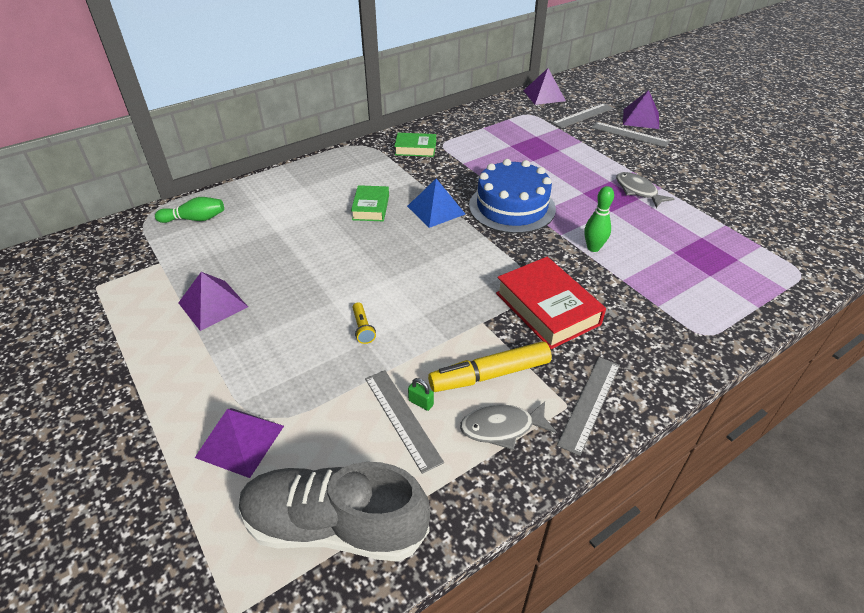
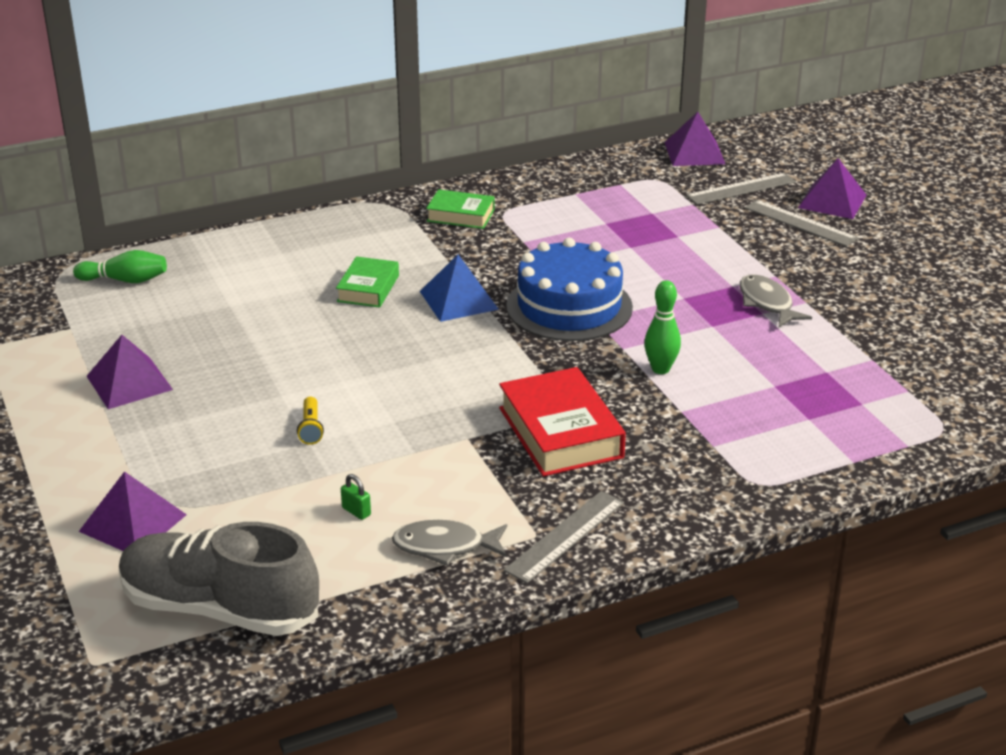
camera: 10 degrees right, 10 degrees down
(402, 418) = (328, 524): grey ruler -> none
(489, 374) = (453, 494): yellow marker -> none

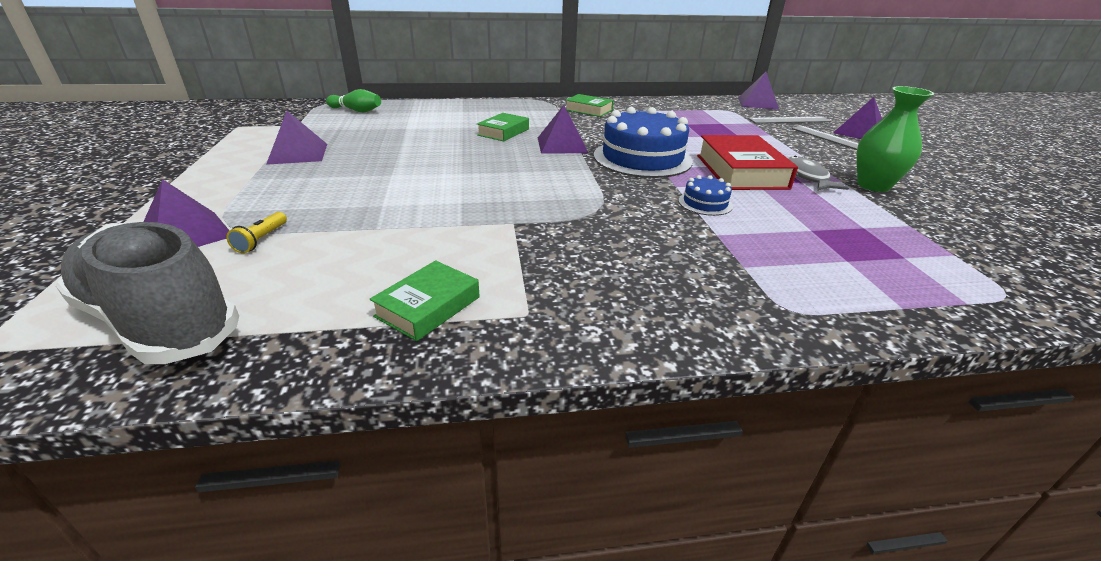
camera: 15 degrees right, 0 degrees up
(311, 428) = (393, 196): yellow flashlight -> yellow flashlight (261, 240)
(356, 511) = (373, 260): green padlock -> none
(445, 546) = (428, 306): grey fish -> green book
(459, 300) = (562, 145): blue pyramid -> purple pyramid
(560, 432) = (597, 232): red book -> red book (740, 171)
(565, 536) = (558, 321): grey ruler -> none
(660, 369) = (705, 203): green bowling pin -> blue cake
(841, 303) = (873, 185): none -> green vase

